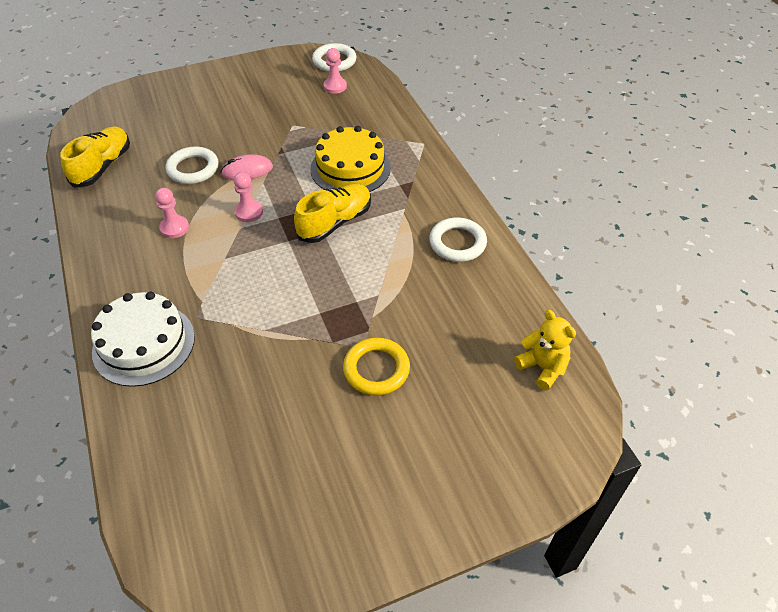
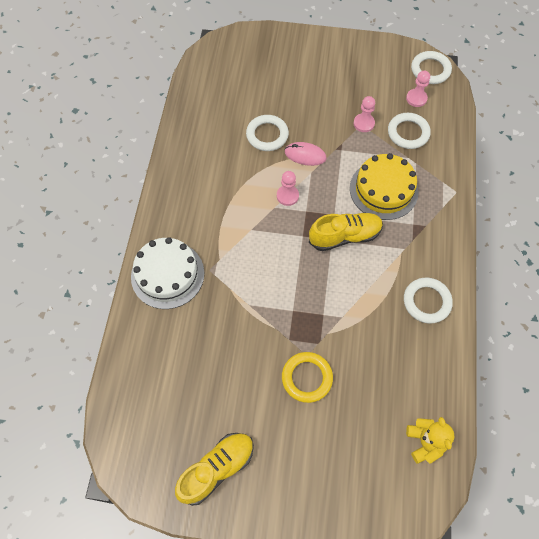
camera: 30 degrees right, 15 degrees up
(102, 166) = (206, 103): yellow shoe -> yellow shoe (217, 469)
(174, 228) = (230, 185): pink pawn -> pink pawn (364, 123)
(345, 115) = (408, 133): none -> white ring

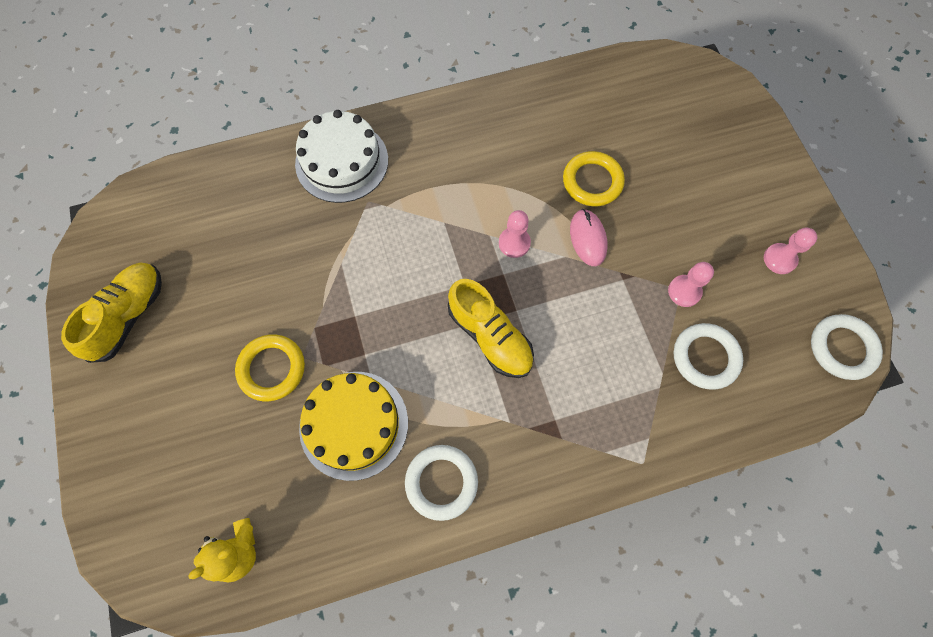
camera: 65 degrees right, 5 degrees up
(217, 469) = (129, 316): yellow shoe -> yellow shoe turned 90 degrees counterclockwise
(267, 135) = (592, 181): white ring -> yellow ring
(383, 190) = (589, 359): yellow cake -> yellow cake (354, 424)
(416, 98) = (774, 347): pink pawn -> pink pawn (779, 259)

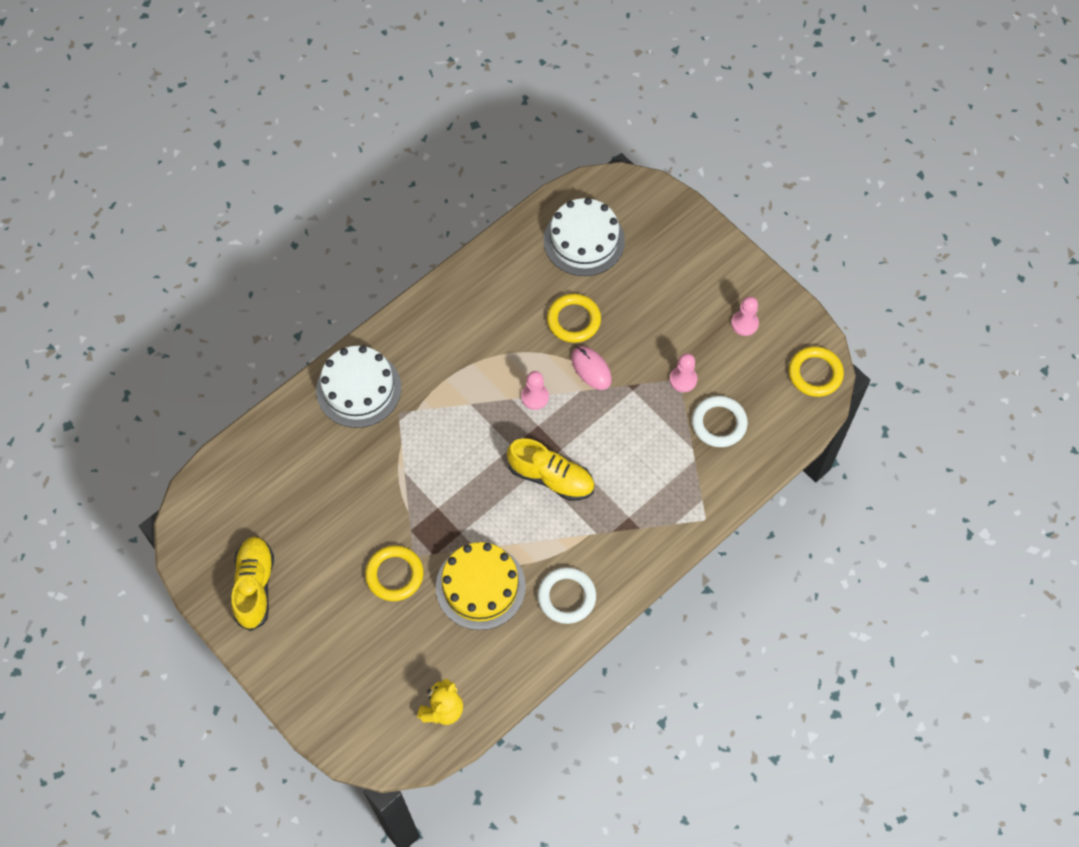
camera: 25 degrees left, 5 degrees down
(639, 108) = (584, 240): none -> white cake
(842, 348) = (815, 373): white ring -> yellow ring

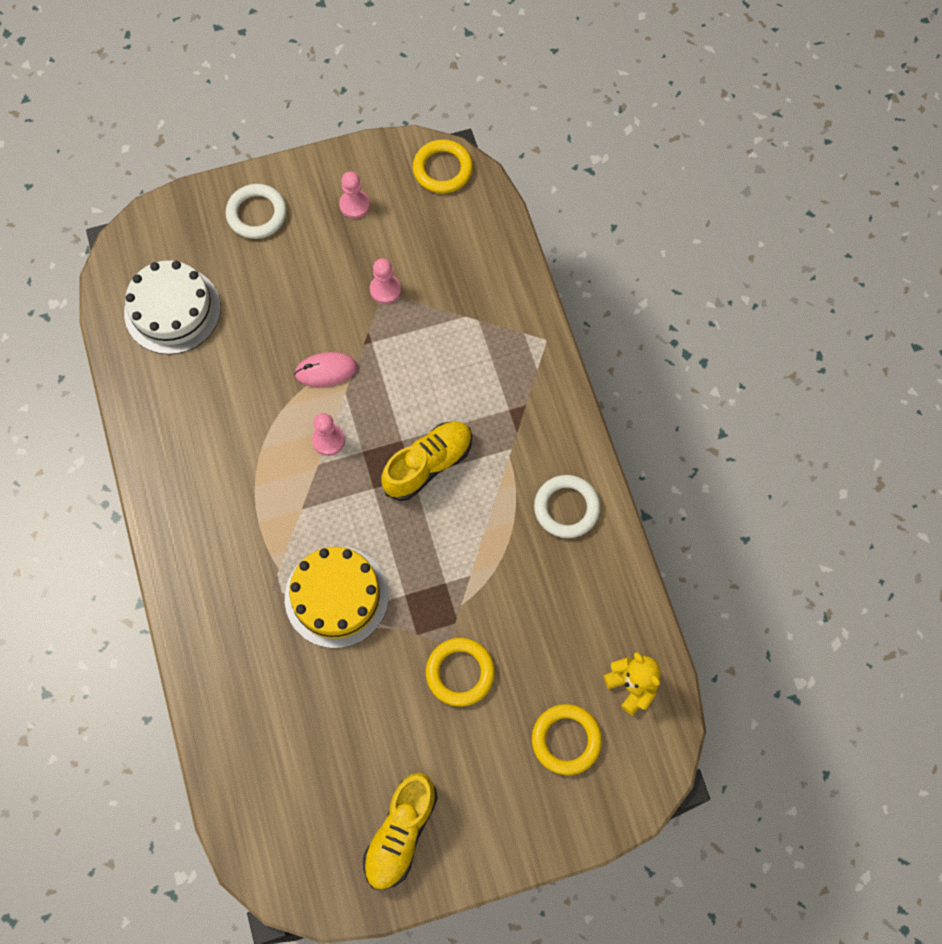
camera: 65 degrees left, 5 degrees up
(255, 586) = (400, 833): yellow shoe -> yellow shoe turned 90 degrees counterclockwise
(358, 389) = (220, 620): white cake -> none
(480, 586) = (515, 589): yellow cake -> yellow cake (336, 596)
(573, 320) = (260, 362): yellow ring -> yellow ring (566, 740)
(719, 423) = (450, 279): white ring -> white ring (257, 214)

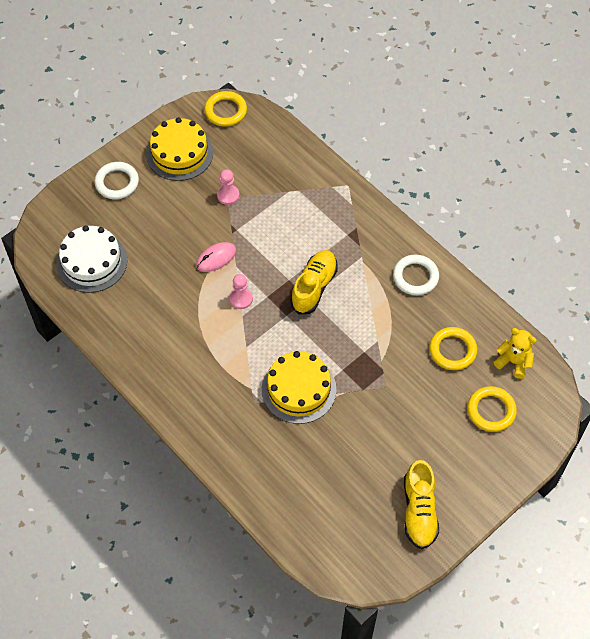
camera: 25 degrees left, 10 degrees down
(354, 205) = (179, 153): pink pawn -> yellow cake
(460, 673) = (403, 400): yellow ring -> yellow ring (452, 350)

